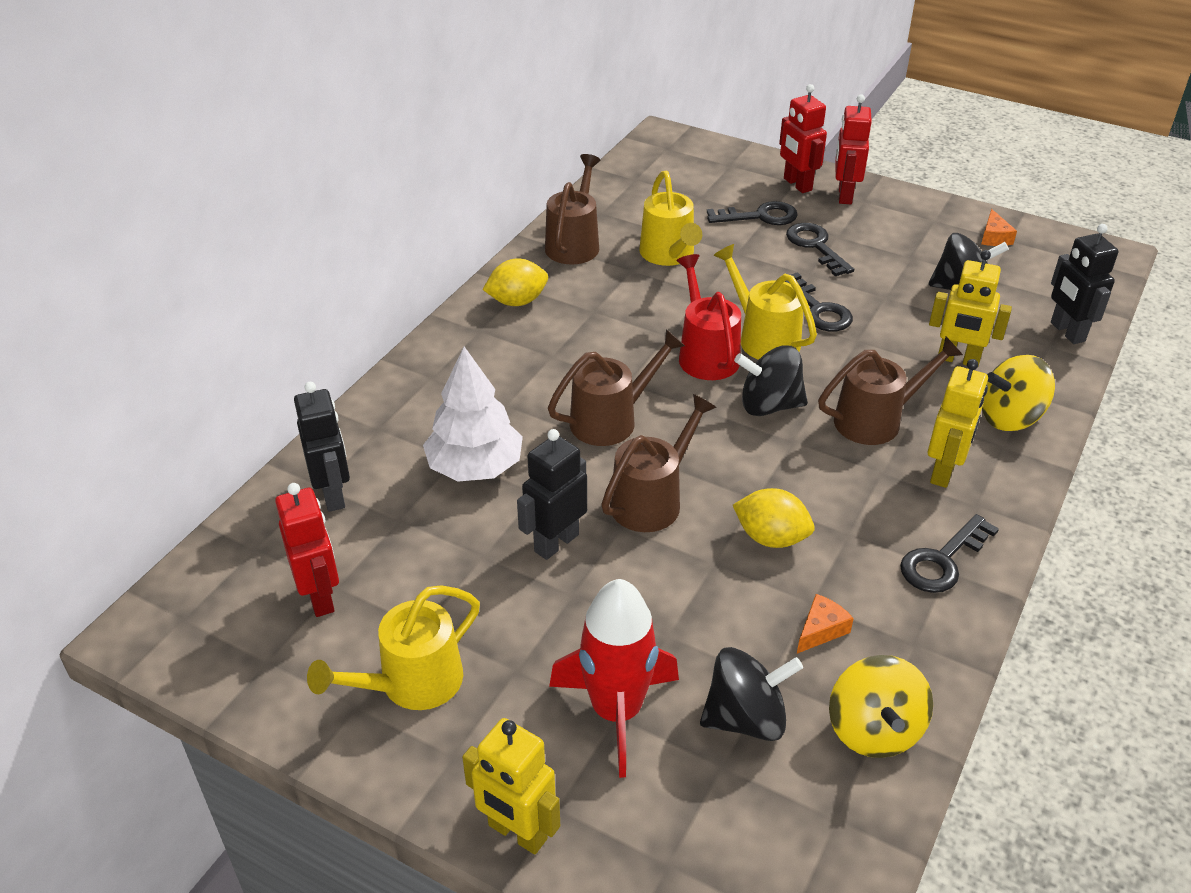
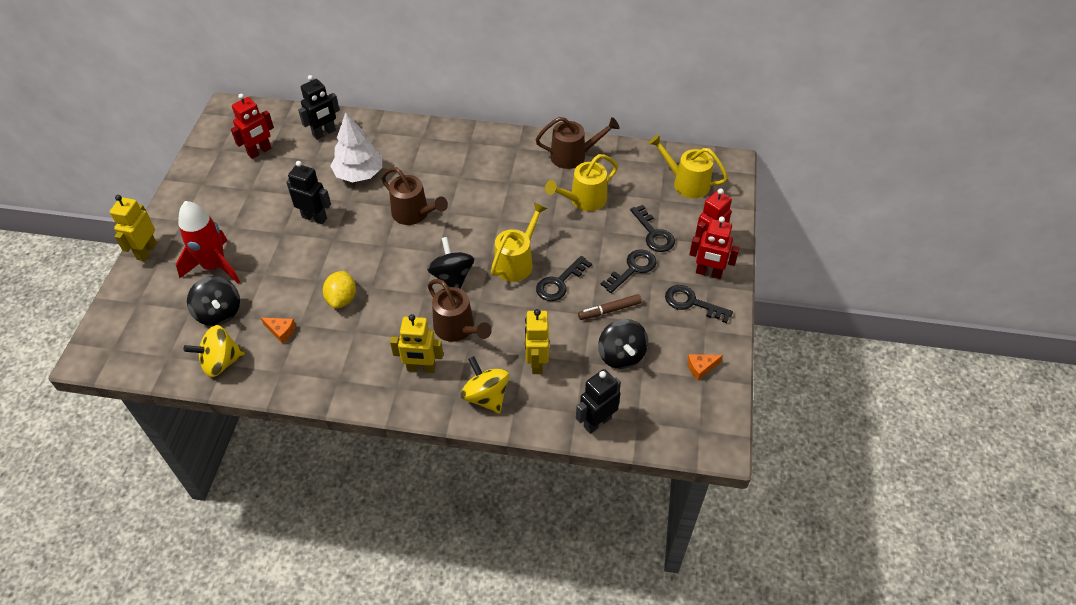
camera: 70 degrees right, 10 degrees up
(411, 684) = (217, 196): yellow watering can -> yellow watering can (686, 183)
(517, 301) = (503, 149): yellow lemon -> none
(652, 500) = (356, 245): brown watering can -> none
(705, 354) = (489, 239): red watering can -> none
(844, 195) = (708, 273): red robot -> red robot turned 150 degrees counterclockwise
(882, 280) = (609, 310): none -> brown marker
(942, 560) = (345, 376): black key -> black key (692, 303)

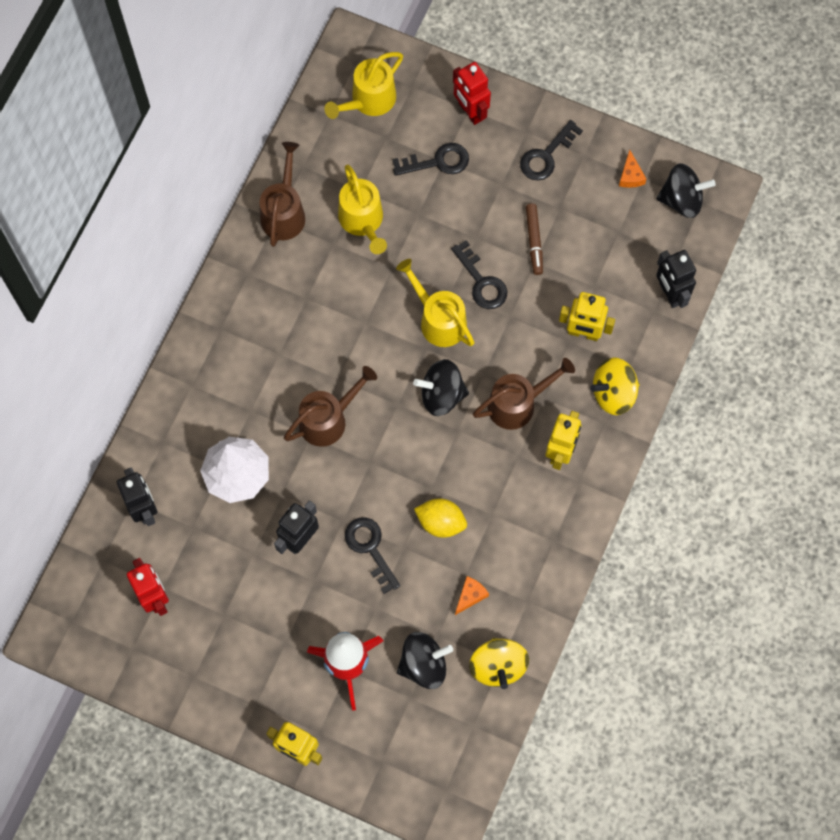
camera: 75 degrees left, 20 degrees up
(621, 355) = (595, 247): black spinning top -> black spinning top (681, 200)
(633, 269) = (483, 200): black key -> black key (370, 548)
(708, 273) = (510, 125): red robot -> none

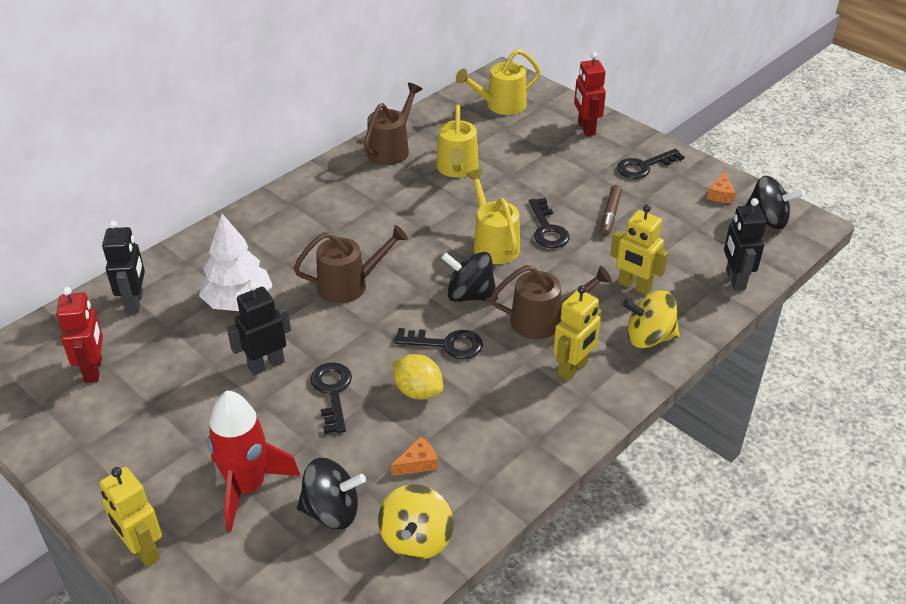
camera: 20 degrees right, 30 degrees down
(437, 162) = (542, 149): black key -> black key (446, 344)

